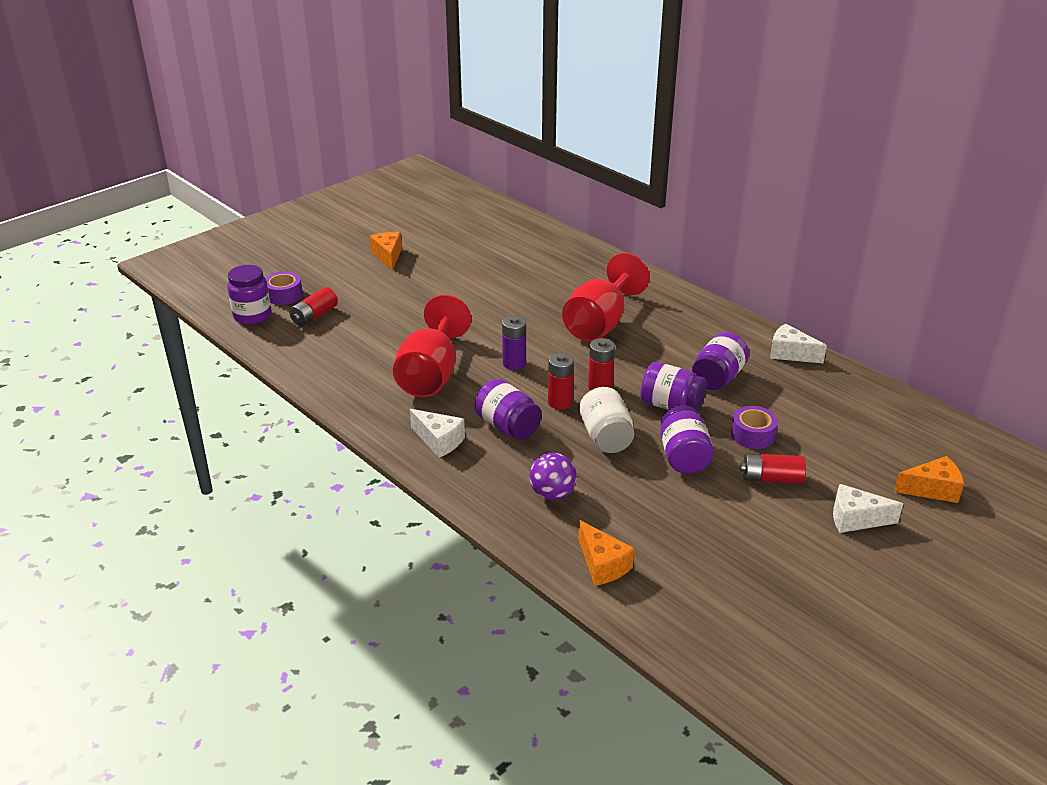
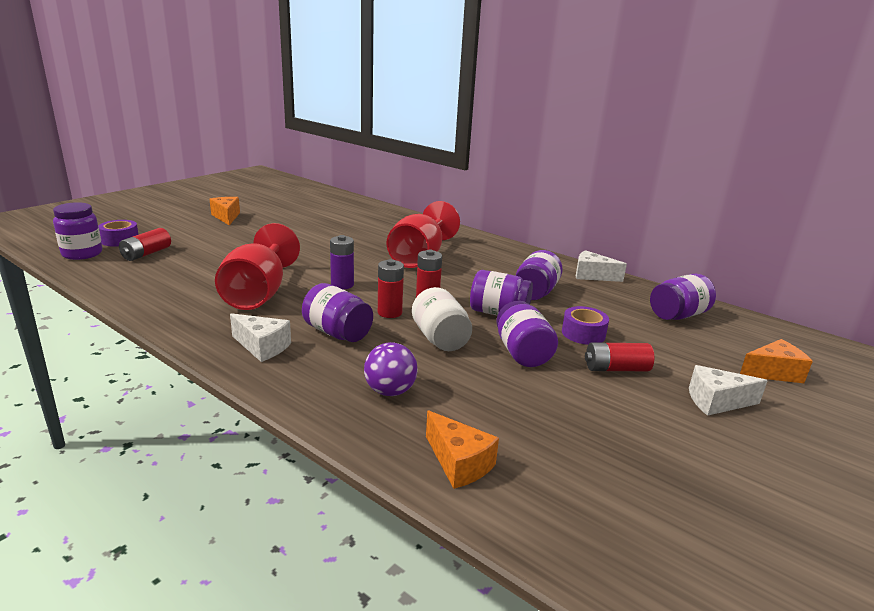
camera: 10 degrees left, 10 degrees down
(866, 413) = (678, 315): none -> purple jar

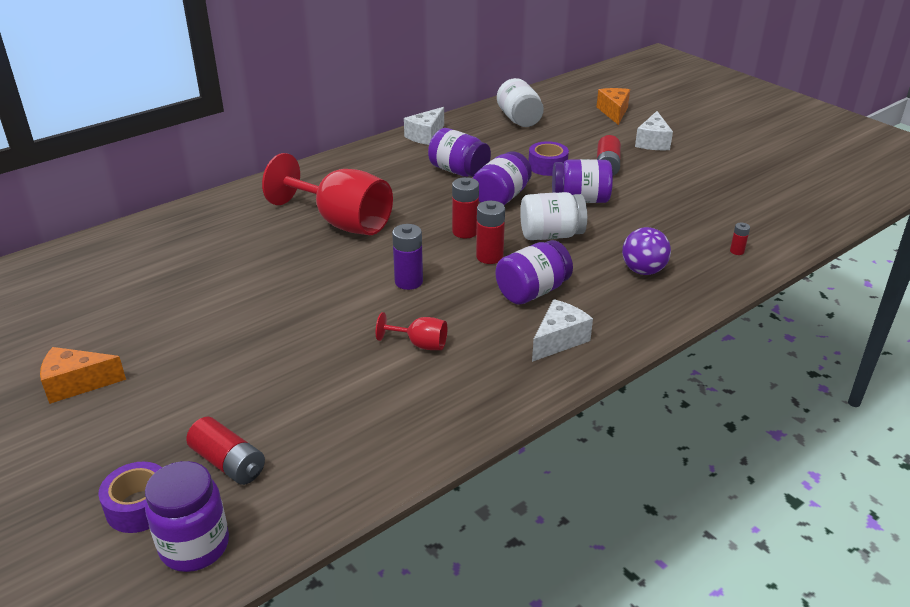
camera: 75 degrees left, 10 degrees up
(258, 294) = (420, 344): red goblet -> red goblet, size x0.44
(459, 463) = (737, 251): orange cheese -> red battery
(678, 315) = (519, 119): purple jar -> white jar

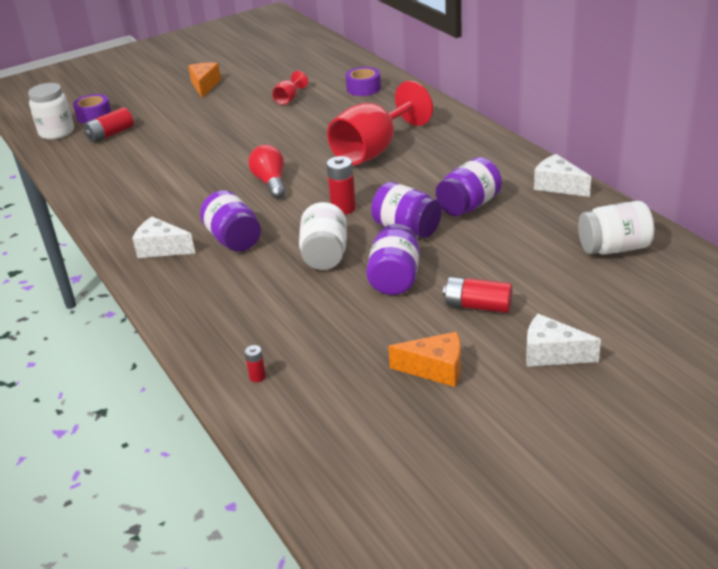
camera: 100 degrees right, 0 degrees up
(194, 546) = (57, 132): purple jar -> white jar
(408, 282) = (271, 183): purple battery -> red light bulb
(420, 344) = (187, 189): red goblet -> red goblet (289, 99)
(489, 257) = (296, 220): red battery -> none
(547, 166) = (479, 262): purple tape -> purple tape (363, 88)
(559, 340) = (161, 248): white cheese -> white cheese turned 150 degrees clockwise
(614, 112) = (655, 330): orange cheese -> orange cheese (435, 369)
(643, 270) = (243, 304): purple ball -> none

